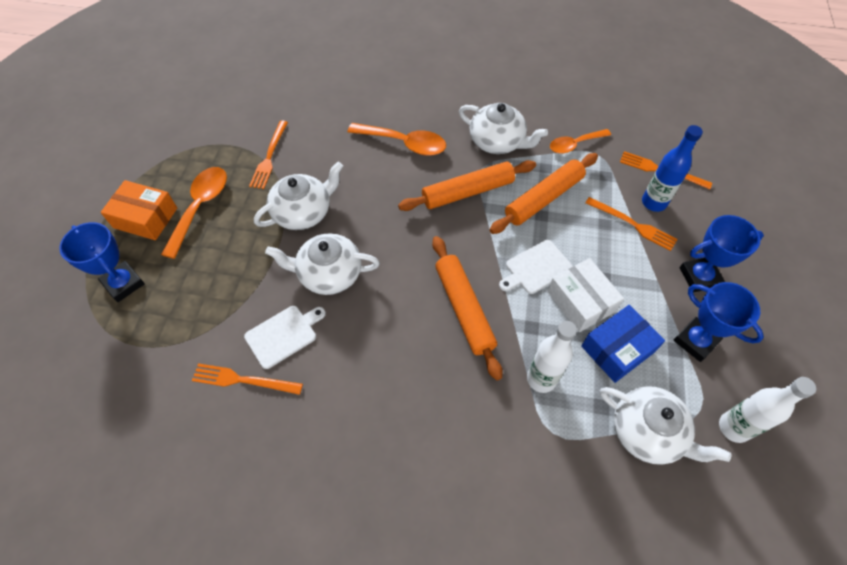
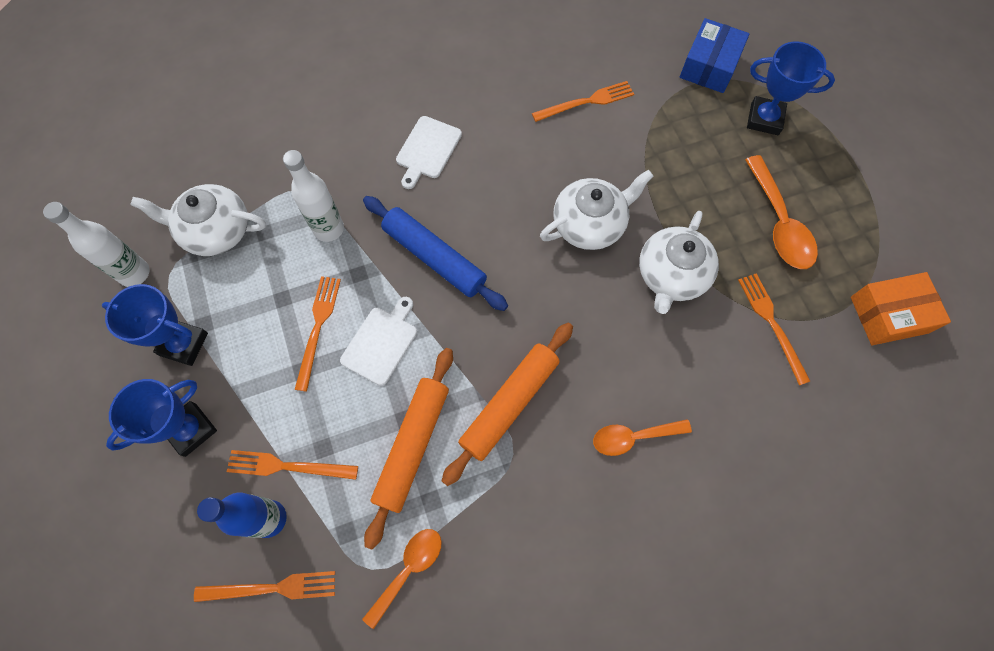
camera: 150 degrees right, 10 degrees up
(145, 218) = (818, 184): orange box -> orange box (889, 315)
(283, 335) = (584, 150): white cutting board -> white cutting board (427, 150)
(404, 143) = (633, 437): orange spoon -> orange spoon, size x0.67
(464, 309) = (435, 257): orange rolling pin -> blue rolling pin
(497, 142) = (516, 512): white teapot -> none
(581, 301) = (318, 327): white box -> orange fork
(617, 349) = (264, 294): blue box -> blue box (709, 66)

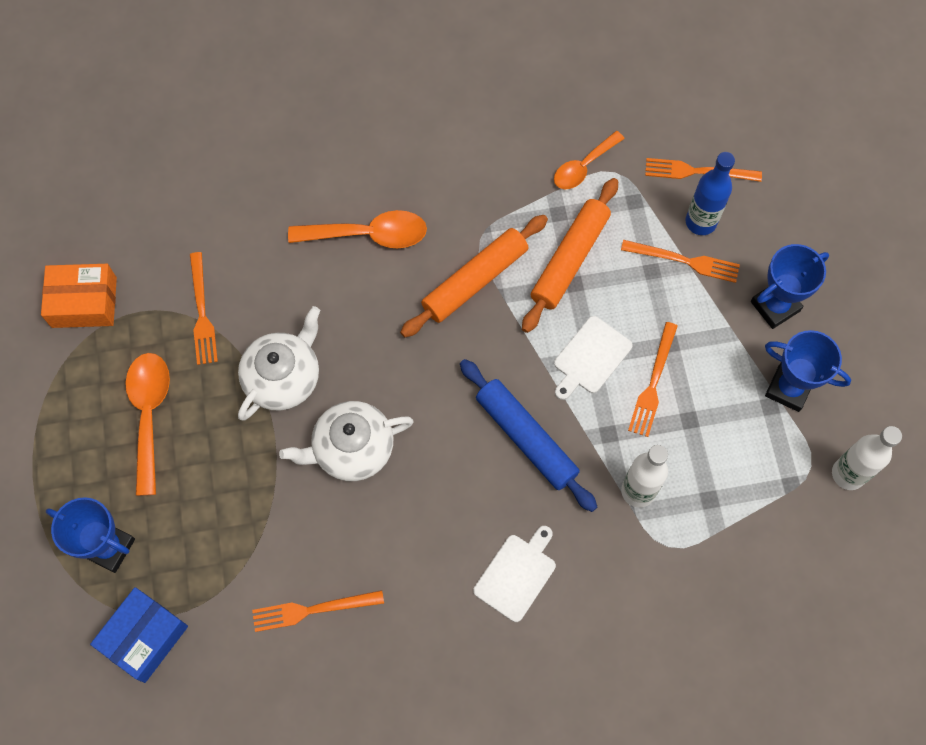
camera: 170 degrees left, 0 degrees up
(215, 231) = (763, 510): white teapot -> none
(633, 437) = (368, 235): orange spoon -> orange spoon, size x1.50

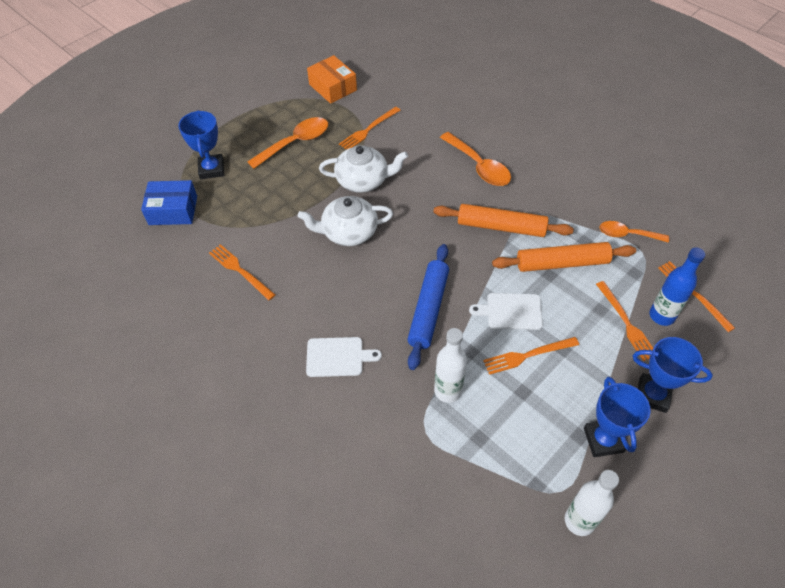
camera: 55 degrees right, 15 degrees down
(351, 449) = (348, 232): white teapot -> white teapot turned 45 degrees counterclockwise

